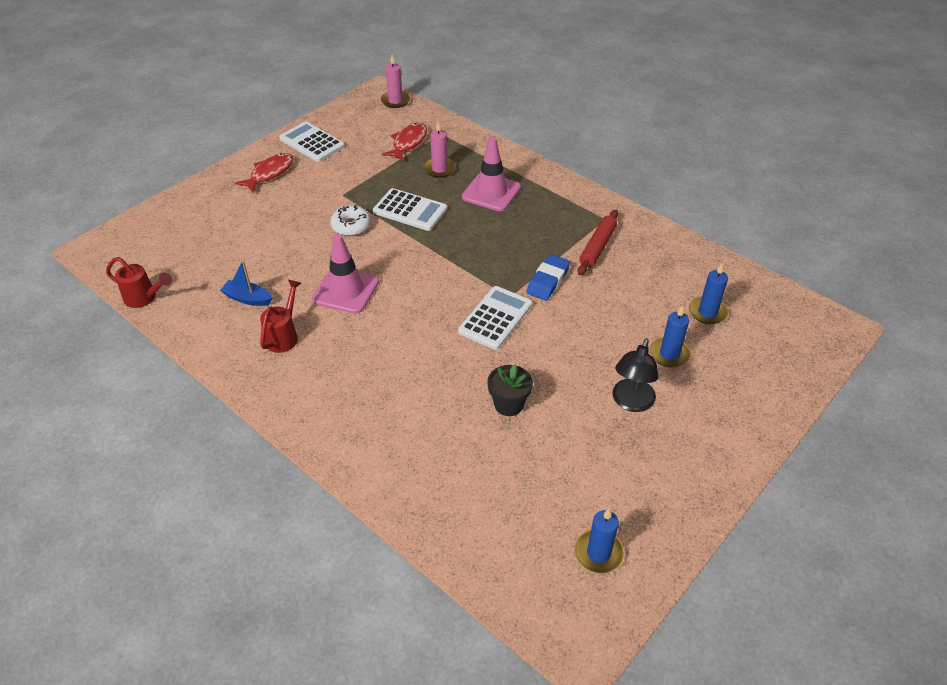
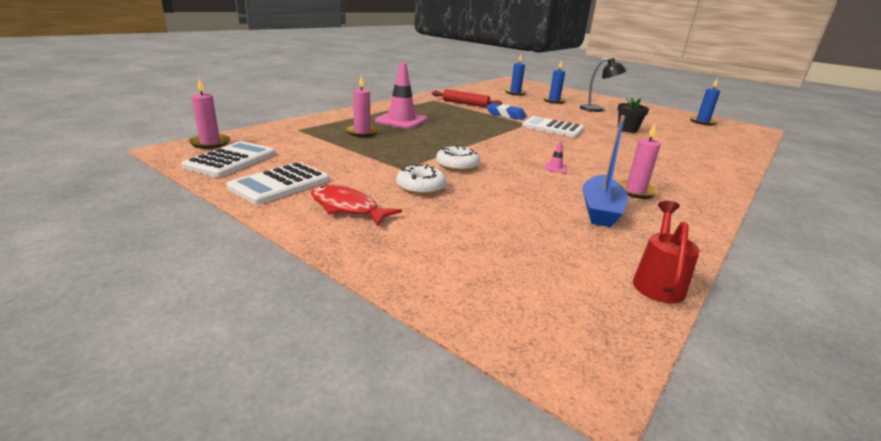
camera: 95 degrees left, 20 degrees down
(248, 298) = (600, 210): blue boat -> blue boat, size x1.51
(284, 335) = (635, 191): red watering can -> pink candle
(302, 204) = (420, 187): none -> white donut
(346, 290) = (555, 168): pink traffic cone -> pink traffic cone, size x0.40
(408, 142) = (308, 141): red fish -> none
(410, 210) = (428, 144): white calculator -> white calculator (231, 160)

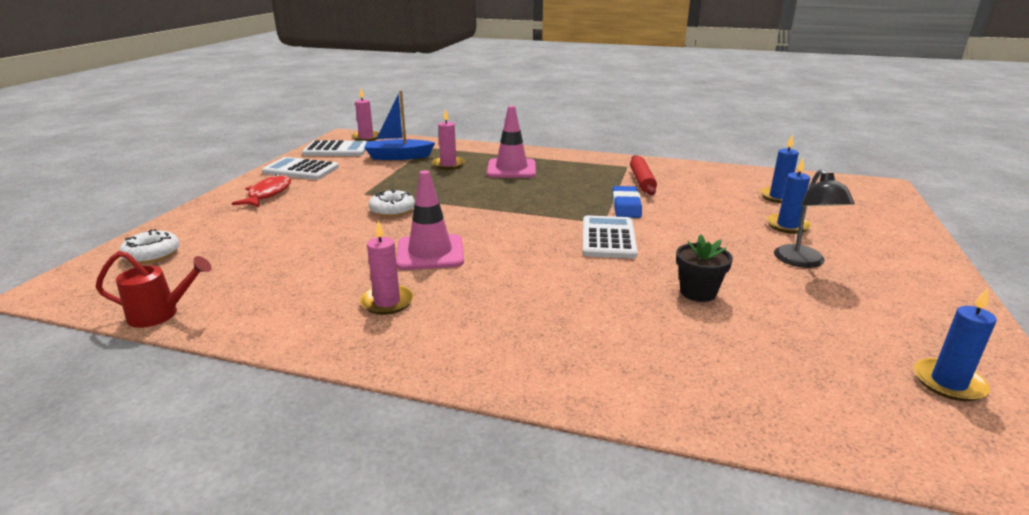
camera: 70 degrees right, 0 degrees up
(420, 187) = (324, 206): white donut -> white donut (152, 254)
(555, 168) = (430, 253): pink traffic cone -> pink traffic cone, size x2.49
(600, 210) = (313, 283): blue boat -> blue boat (398, 157)

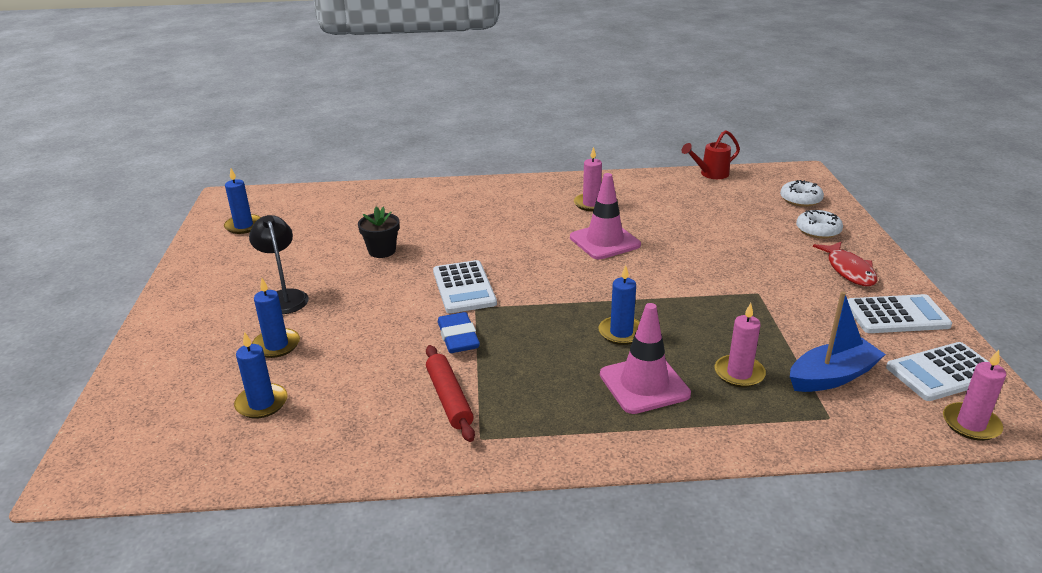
camera: 160 degrees right, 5 degrees up
(392, 210) = (695, 277): white donut -> white donut (818, 230)
(498, 190) = (621, 332): none -> blue candle

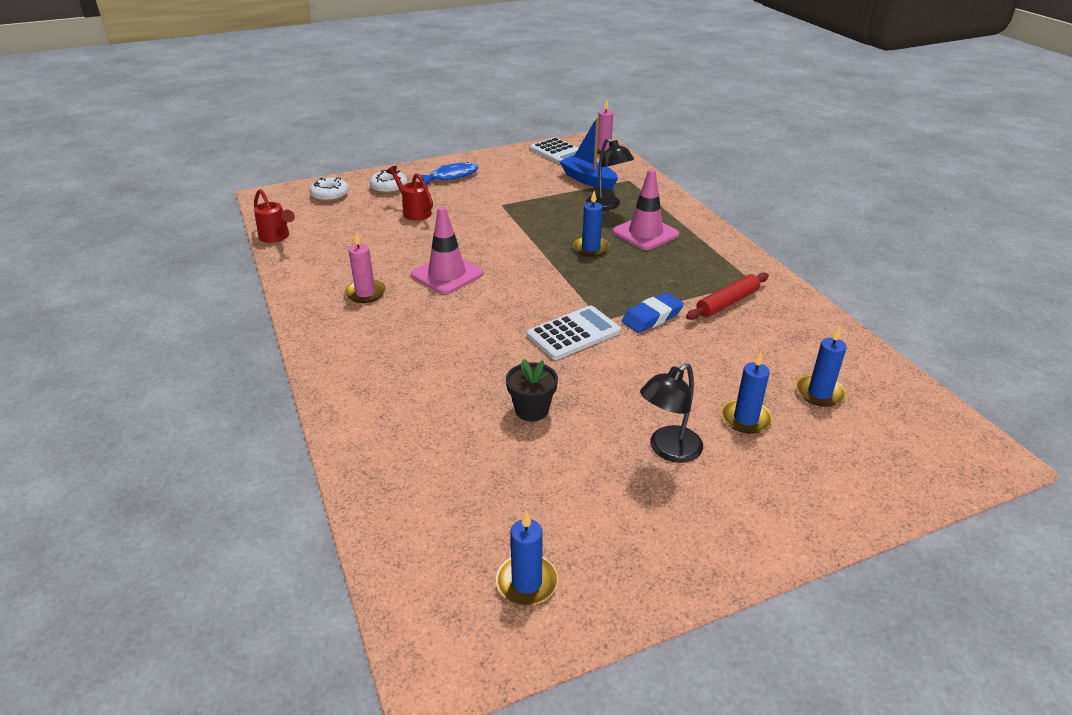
camera: 110 degrees left, 5 degrees up
(739, 373) = (607, 205): pink candle -> black lamp
(750, 238) = (414, 211): none -> red watering can
(849, 270) = (451, 176): red fish -> blue fish
(896, 315) = (504, 163): white calculator -> none

